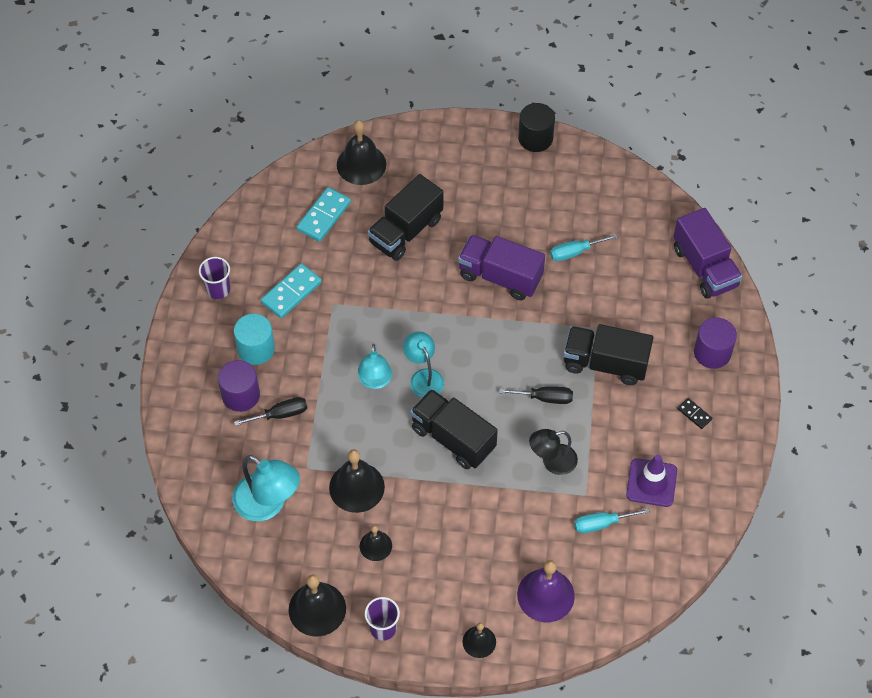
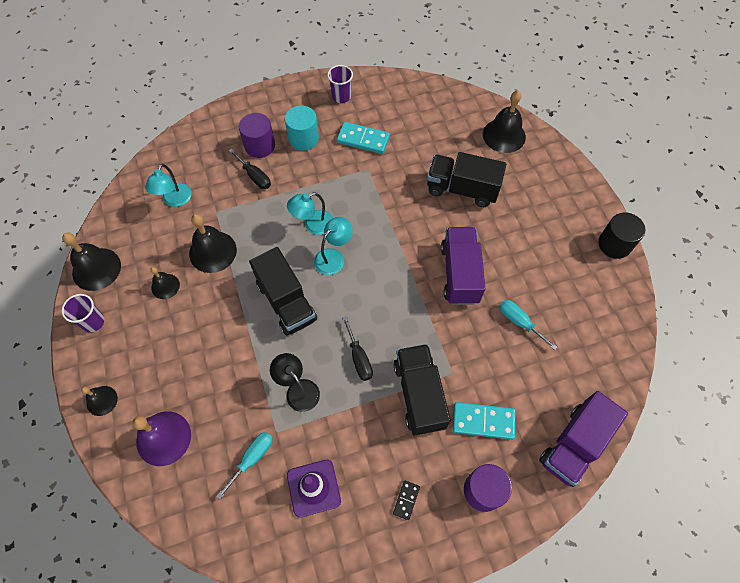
camera: 65 degrees right, 5 degrees up
(268, 504) = (175, 200): turquoise lamp -> turquoise lamp, size x0.67
(323, 216) = (442, 131): turquoise domino -> turquoise domino (483, 421)
(453, 438) = (286, 302): black truck -> black truck turned 135 degrees clockwise
(601, 524) = (252, 458): turquoise screwdriver -> turquoise screwdriver turned 75 degrees clockwise

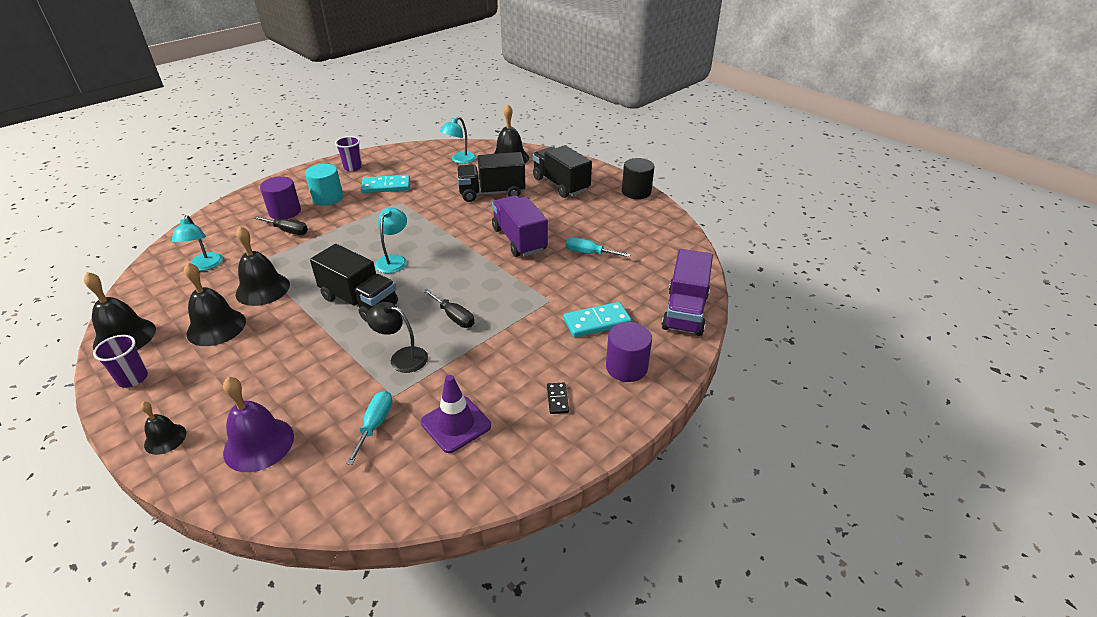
camera: 25 degrees left, 25 degrees down
(165, 286) = (216, 327): black bell -> black bell, size x1.73
(313, 225) = (363, 246): turquoise lamp -> turquoise lamp (460, 160)
(419, 395) = (527, 323): black truck -> black truck (561, 185)

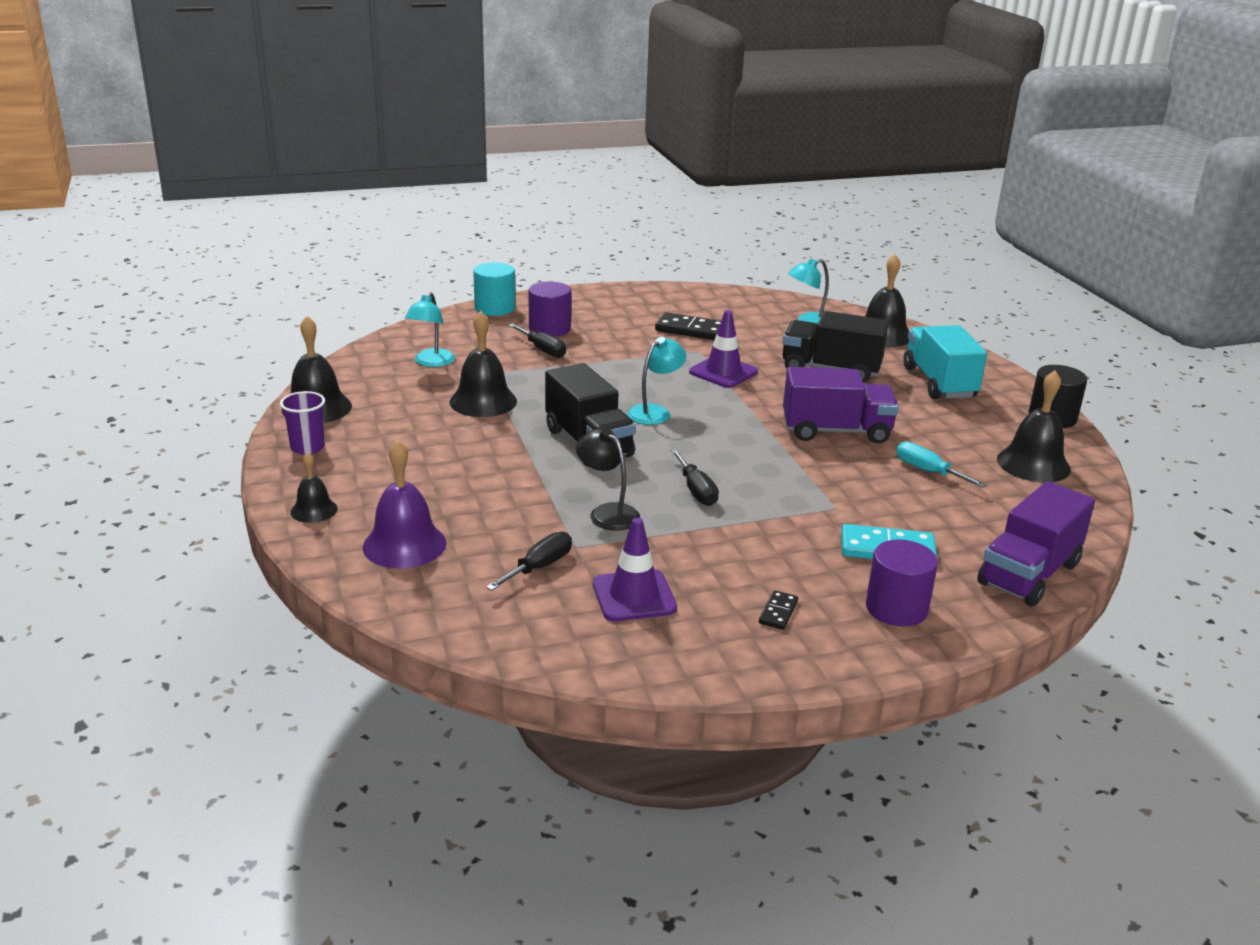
camera: 25 degrees right, 10 degrees down
(216, 327) = (414, 424): black bell -> black bell (1033, 464)
(327, 198) = (609, 326): turquoise cylinder -> turquoise cylinder (495, 308)
(353, 167) = (659, 300): purple cup -> none
(375, 425) = (539, 567): turquoise screwdriver -> black screwdriver
(386, 186) = (691, 330): turquoise domino -> black domino
(424, 214) = (723, 372): none -> purple traffic cone
(519, 240) = (836, 431): purple truck -> purple truck turned 90 degrees clockwise
(561, 185) = (939, 383): black truck -> turquoise truck

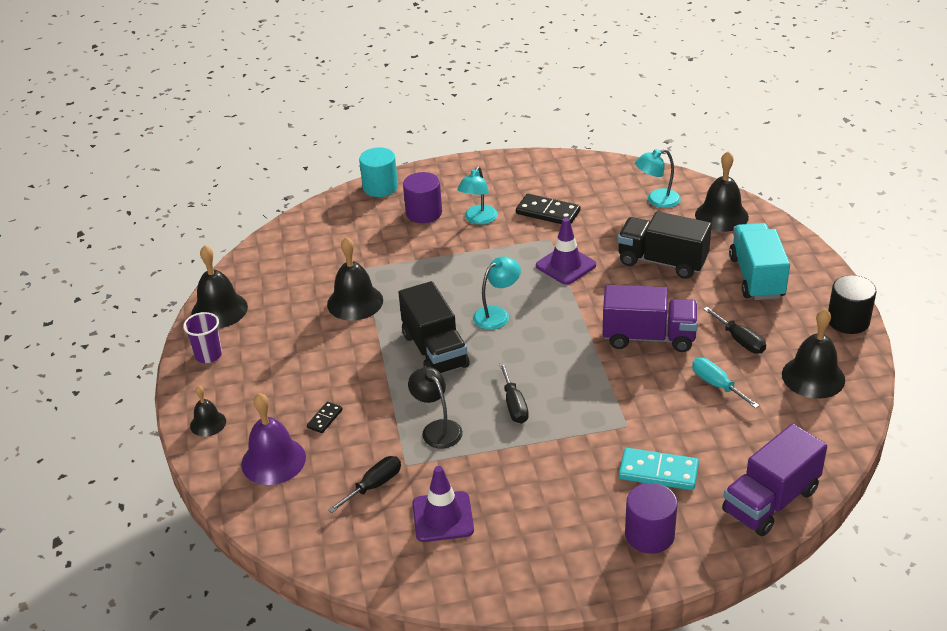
camera: 10 degrees right, 10 degrees up
(431, 362) = (318, 255): turquoise lamp -> turquoise lamp (478, 219)
(542, 350) = (414, 239): black screwdriver -> black screwdriver (740, 340)
(778, 612) = (553, 536): black domino -> black domino (324, 419)

